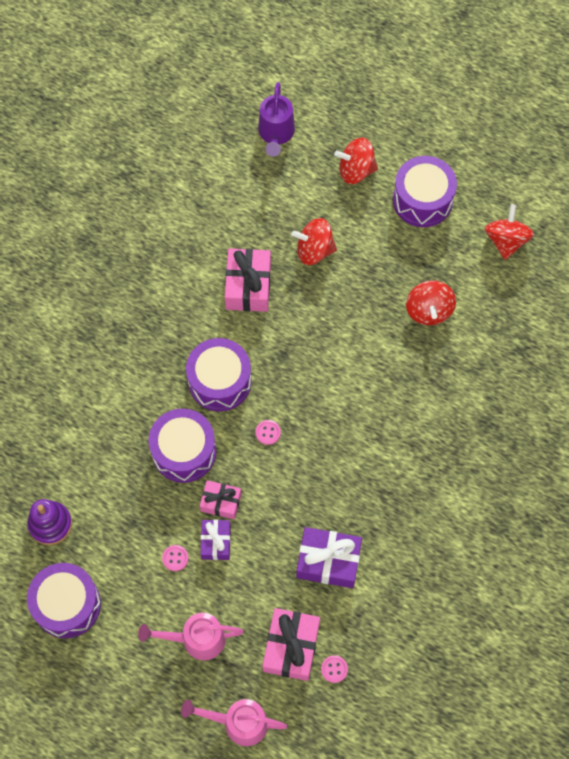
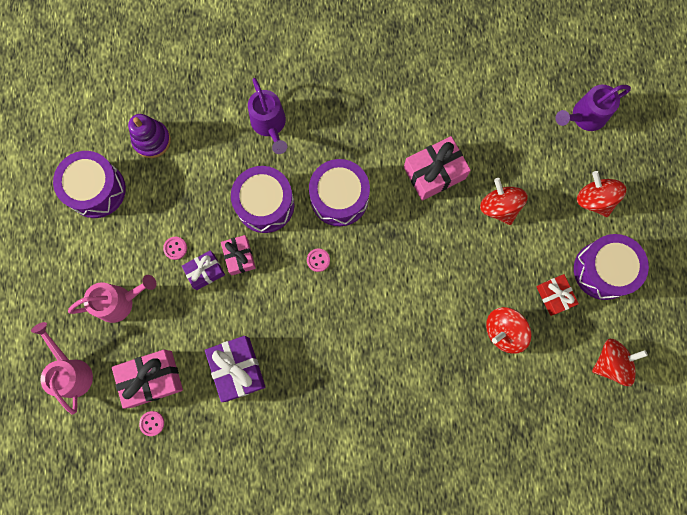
camera: 60 degrees right, 10 degrees up
(107, 405) = (270, 125): none -> purple watering can
(196, 639) = (120, 302): pink watering can -> pink watering can turned 105 degrees clockwise
(421, 252) = (554, 296): none -> red gift

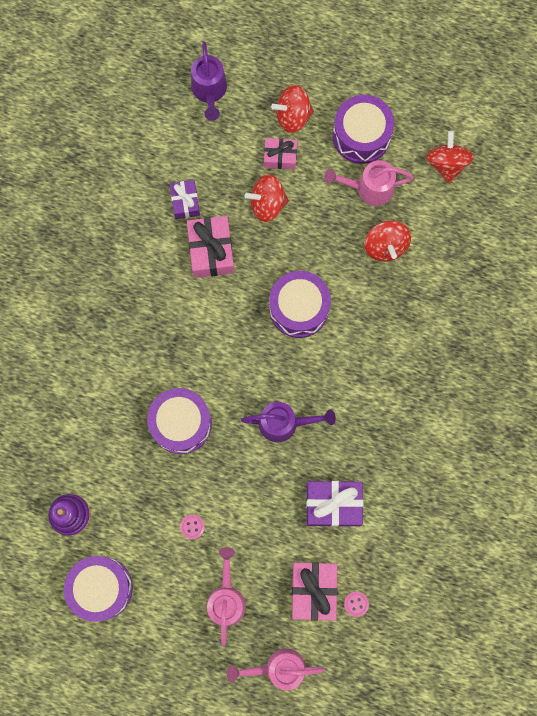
camera: 70 degrees left, 0 degrees up
(205, 272) = (227, 505): purple gift -> purple gift (185, 202)
(239, 257) = (224, 466): pink gift -> pink gift (280, 157)
(270, 125) = (100, 391): purple watering can -> purple watering can (284, 423)
(318, 260) = (256, 391): pink button -> none
(339, 198) = (201, 349): purple drum -> purple drum (299, 308)
(554, 296) = (369, 188): red gift -> pink watering can

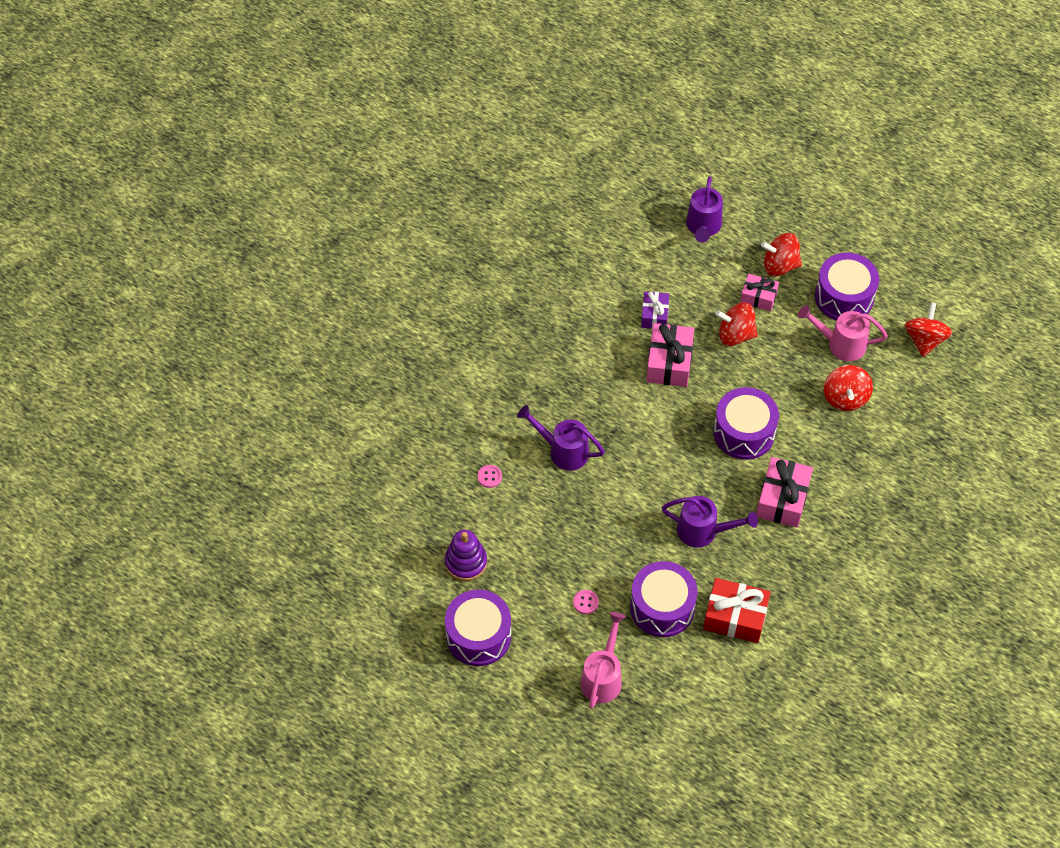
camera: 15 degrees right, 20 degrees down
(133, 373) = (563, 451): none -> purple watering can
(181, 423) = (599, 507): purple drum -> purple drum (662, 607)
(279, 668) = (640, 756): pink watering can -> none
(313, 591) = (694, 692): pink gift -> pink gift (782, 499)
(333, 504) = (735, 617): purple gift -> red gift
(356, 604) = (736, 715): pink button -> pink button (489, 477)

